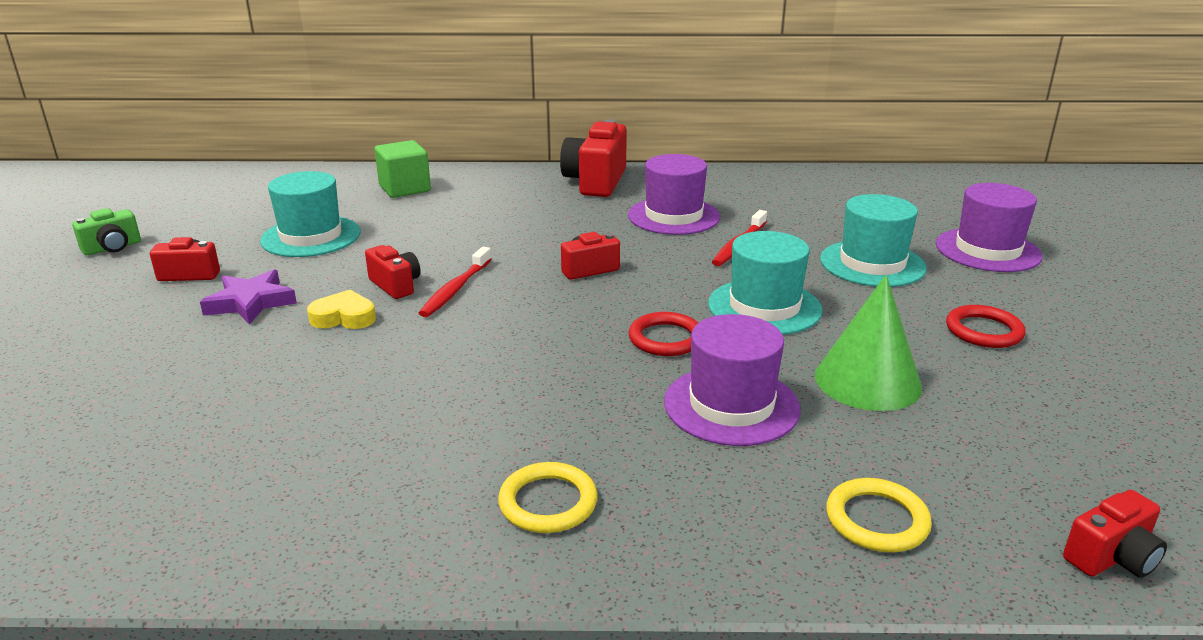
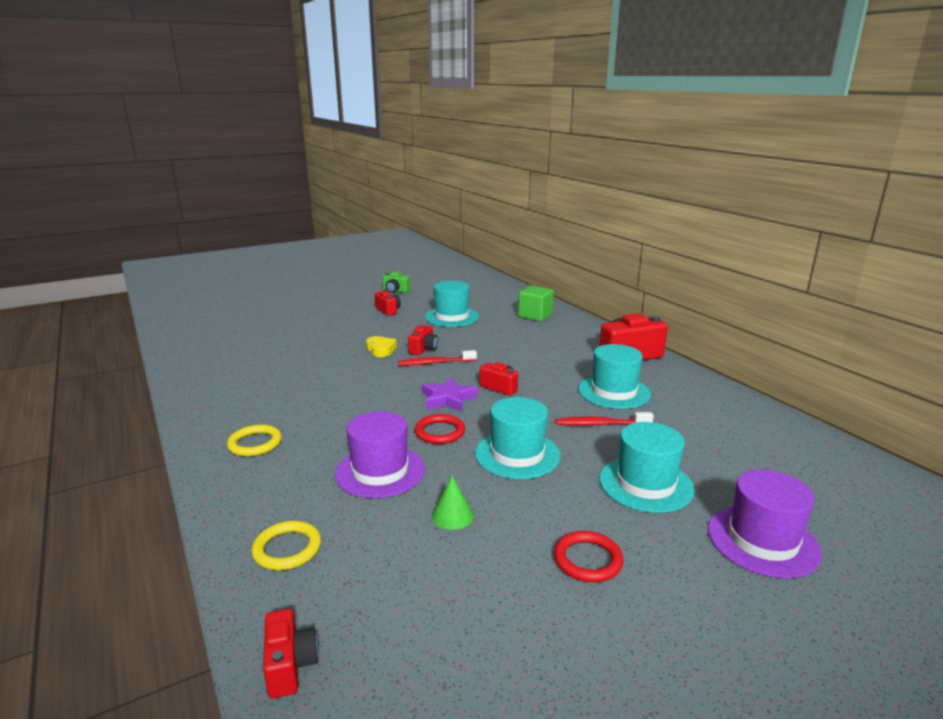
camera: 60 degrees right, 5 degrees down
(251, 302) = (375, 329): purple star -> purple star (448, 399)
(673, 216) = (614, 392): purple hat -> turquoise hat
(867, 381) = (452, 515): green cone -> green cone, size x0.53
(1111, 558) = (290, 665): red camera -> red camera turned 135 degrees counterclockwise

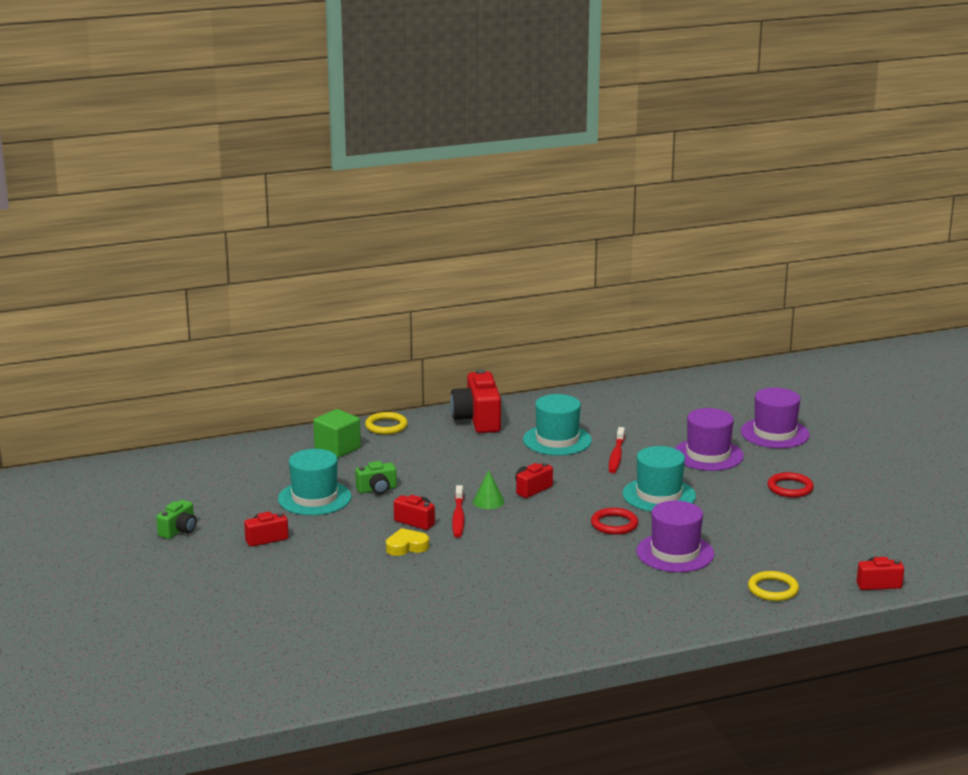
camera: 80 degrees left, 0 degrees up
(255, 443) = (616, 612): yellow ring -> yellow ring (386, 426)
(448, 399) = (549, 516): purple star -> none
(452, 515) = (739, 527): green cone -> green cone (488, 501)
(473, 333) = (377, 489): none -> green camera
(645, 484) = (708, 455): turquoise hat -> purple hat

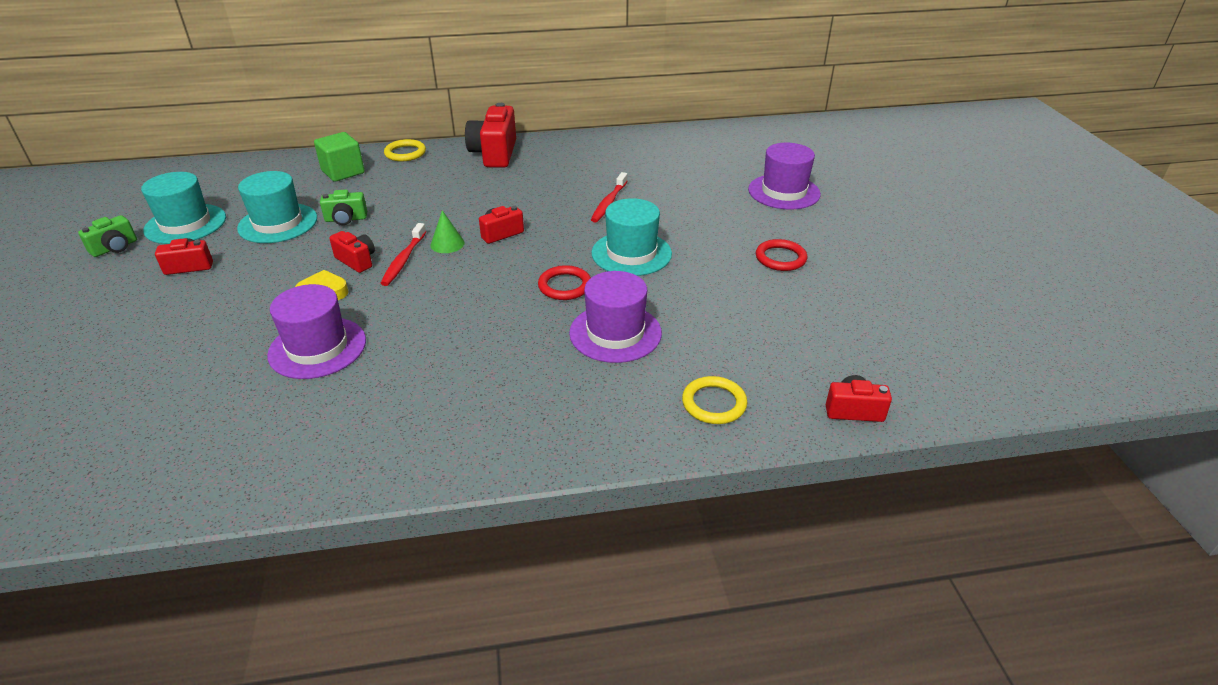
camera: 10 degrees right, 15 degrees up
(557, 440) = (558, 181): turquoise hat -> turquoise hat (185, 224)
(708, 455) = (704, 210): purple hat -> purple hat (317, 348)

